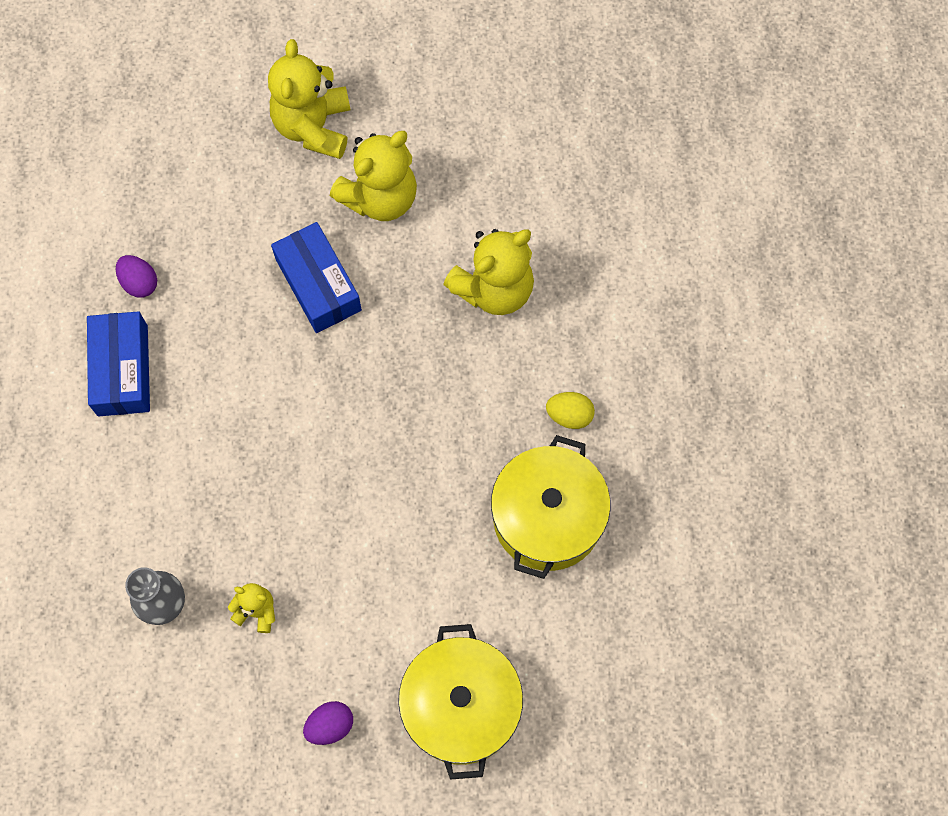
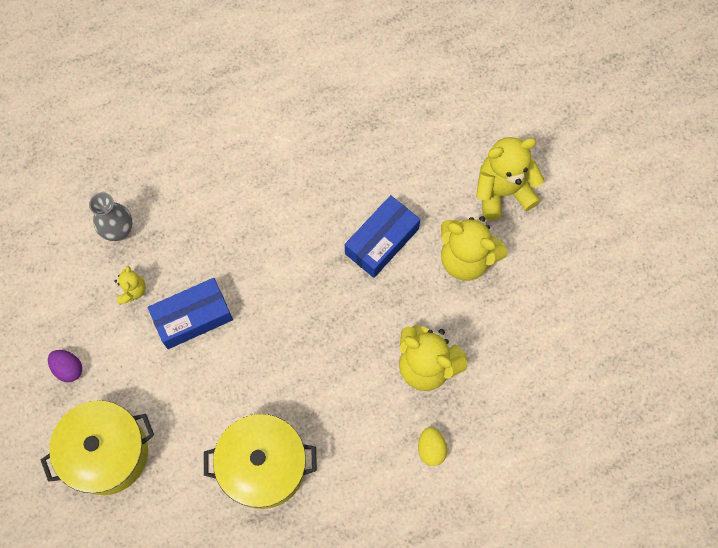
camera: 70 degrees right, 0 degrees up
(122, 370) = (271, 140): blue box -> blue box (193, 317)
(139, 283) = (337, 125): purple egg -> none
(569, 415) = (348, 455): yellow egg -> yellow egg (431, 449)

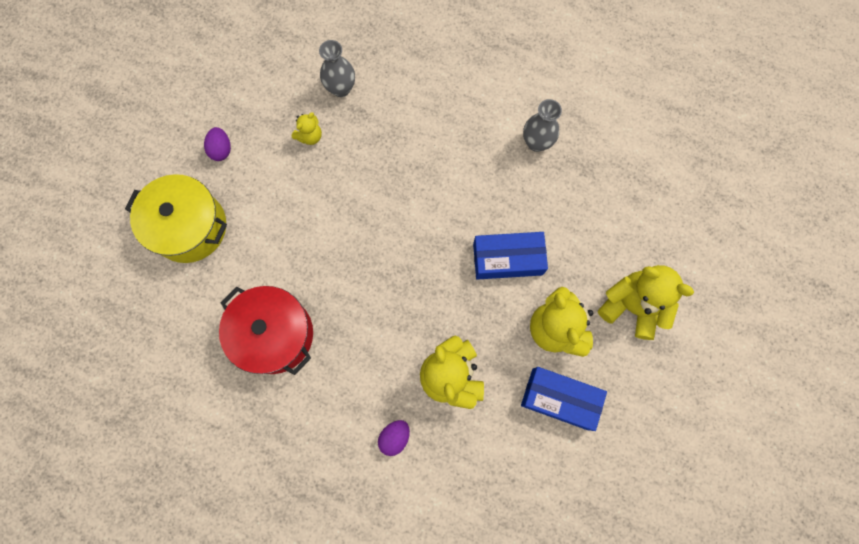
camera: 45 degrees right, 5 degrees up
(193, 317) = (330, 190): blue box -> blue box (559, 399)
(263, 466) = (274, 334): yellow pot -> red pot
(316, 135) = (536, 142): none -> grey vase
(431, 449) = (394, 437): yellow egg -> purple egg

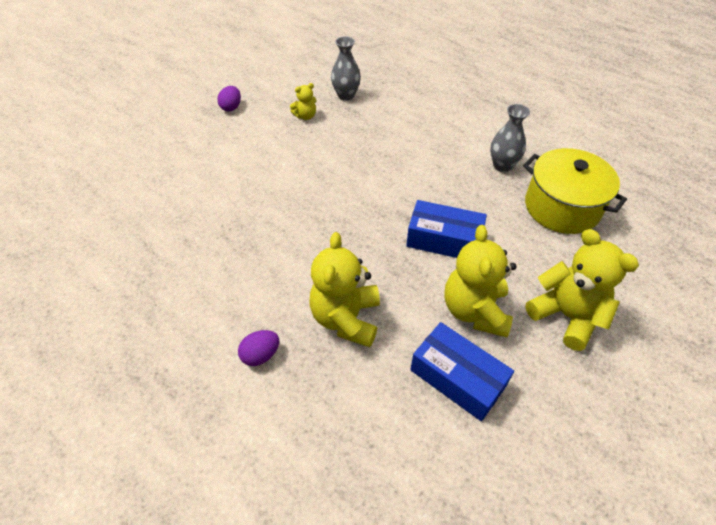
camera: 20 degrees right, 25 degrees down
(189, 227) = (175, 145): yellow pot -> yellow pot (562, 207)
(274, 334) = (196, 234): red pot -> none

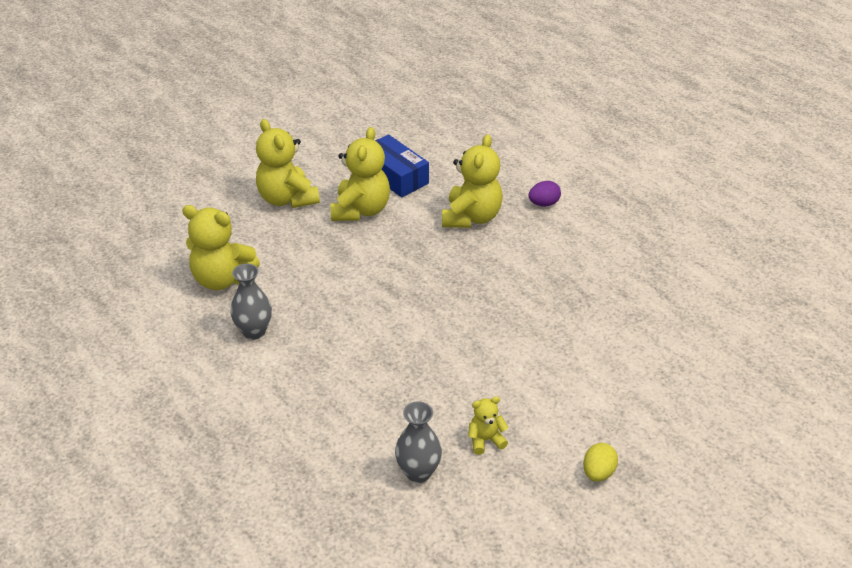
camera: 170 degrees left, 10 degrees down
(231, 107) = (598, 473): purple egg -> yellow egg
(444, 240) = (361, 264): blue box -> none
(562, 207) = (222, 279): yellow pot -> yellow teddy bear

